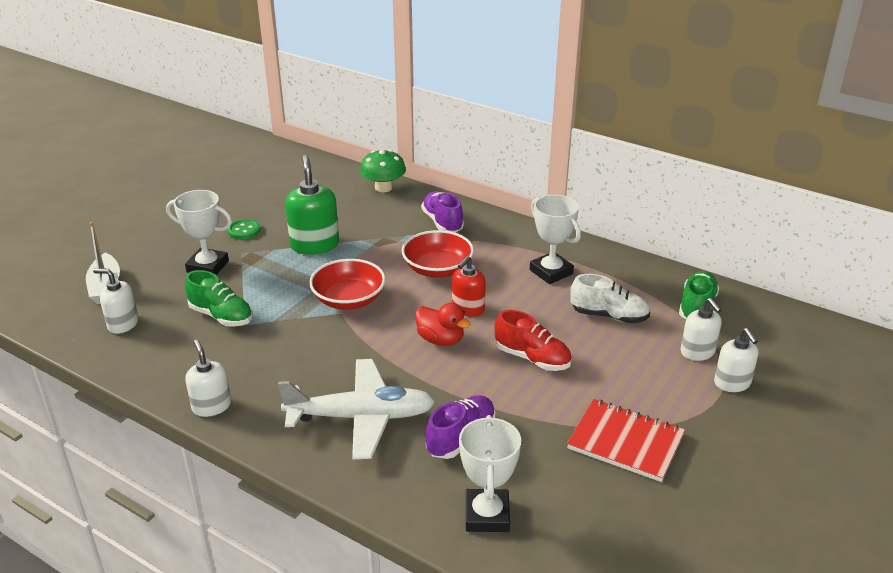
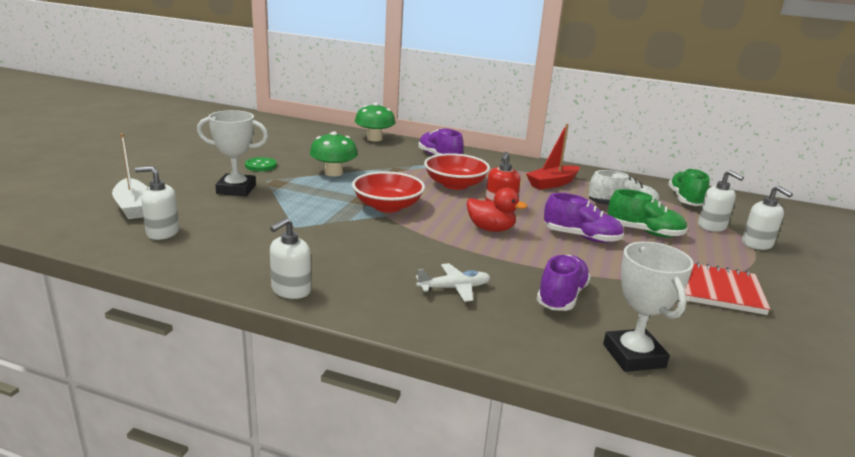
camera: 15 degrees left, 10 degrees down
(211, 406) = (291, 290): white soap dispenser -> white soap dispenser turned 105 degrees counterclockwise
(221, 316) = (267, 222): green shoe -> green shoe (644, 232)
(314, 245) = (333, 173): green soap dispenser -> green mushroom
(361, 417) = (454, 288): white plane -> white plane, size x0.49
(532, 358) = (581, 237): red shoe -> purple shoe
(551, 272) = (552, 183): white trophy -> red boat

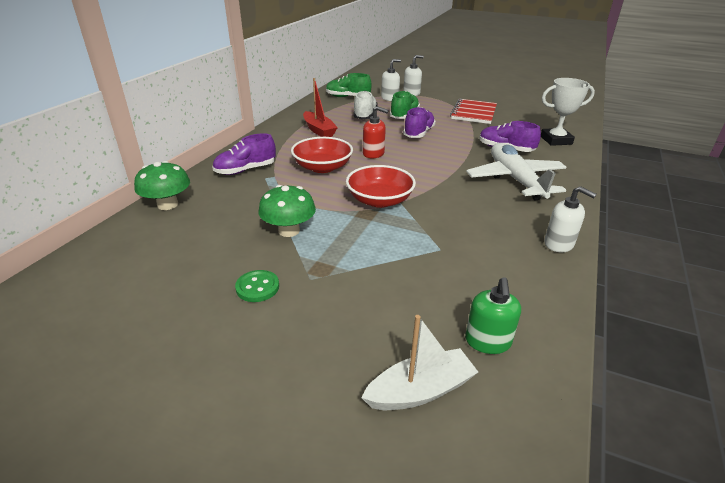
camera: 85 degrees left, 10 degrees up
(162, 232) = (487, 341): white soap dispenser -> green soap dispenser
(236, 189) = (345, 299): white trophy -> none
(454, 288) = (515, 179): white plane -> white plane, size x2.04
(491, 229) = (415, 160): red duck -> none

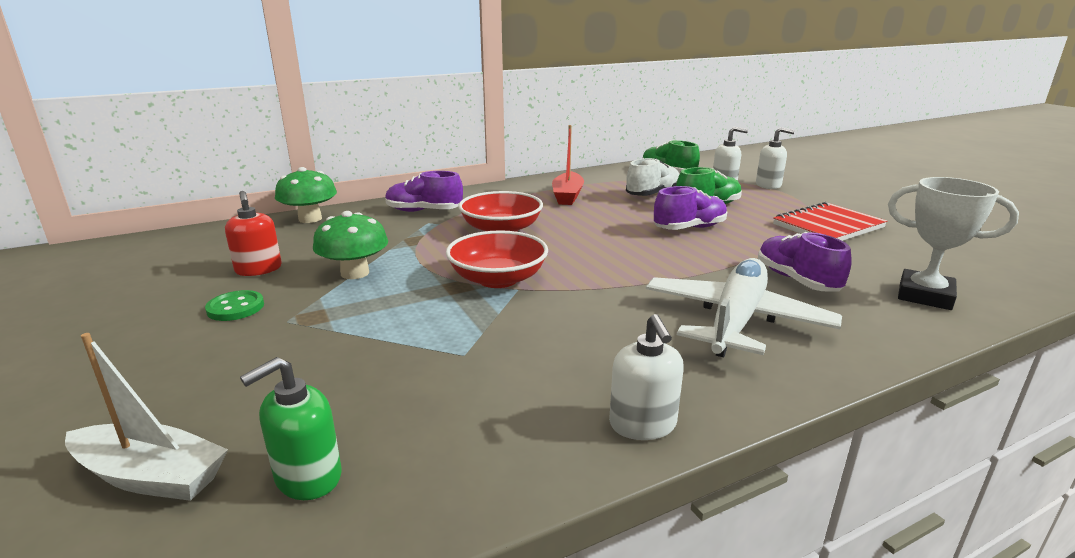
camera: 40 degrees right, 10 degrees down
(373, 154) = (586, 233): red soap dispenser -> red soap dispenser (258, 269)

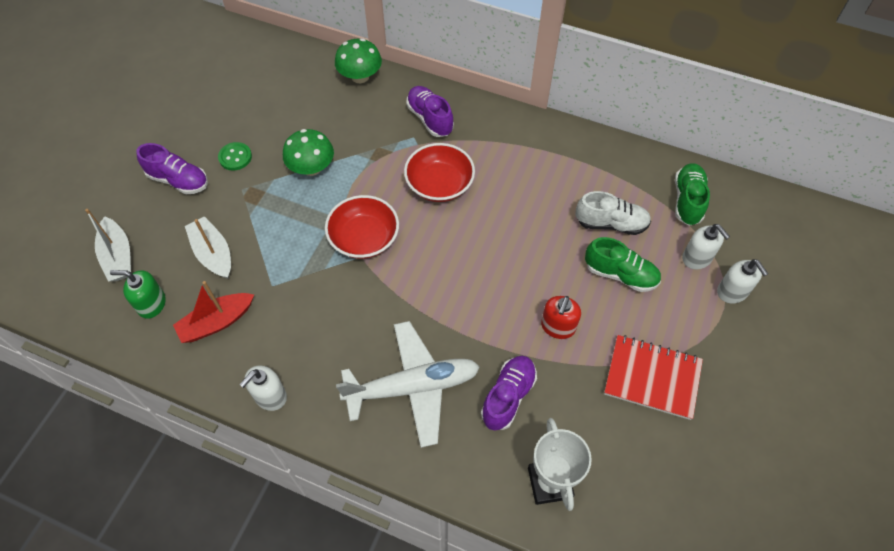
camera: 50 degrees right, 35 degrees up
(258, 269) = (278, 124): red soap dispenser -> red soap dispenser (557, 327)
(334, 378) = (213, 254): none -> white boat
(567, 196) = (547, 173): red boat -> red boat (217, 322)
(689, 228) = (552, 289): purple shoe -> purple shoe (178, 180)

